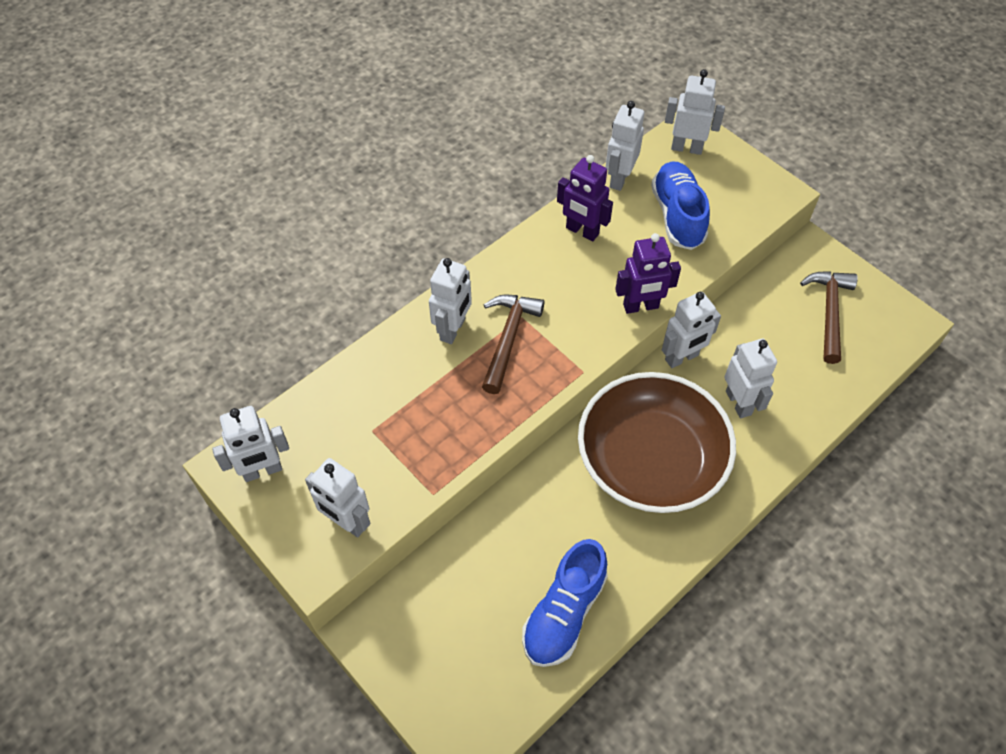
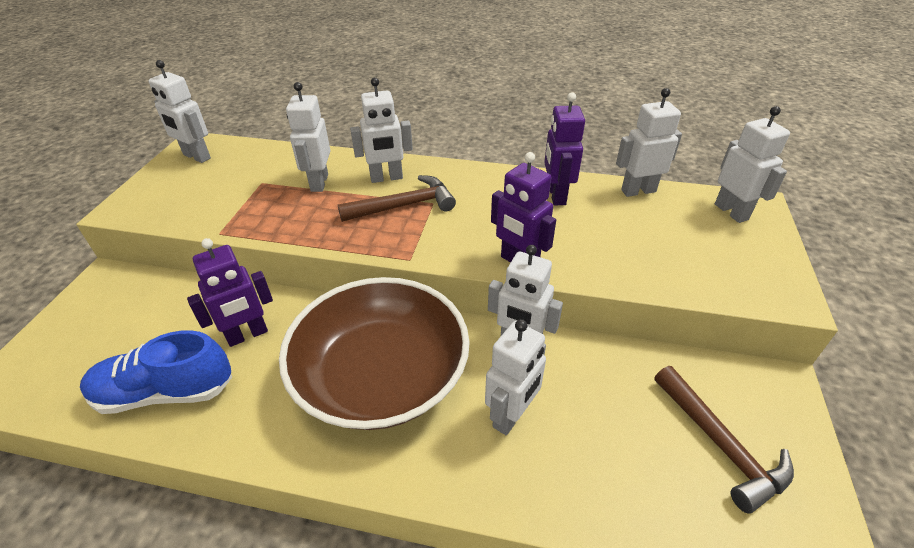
camera: 55 degrees right, 15 degrees down
(347, 522) = (169, 206): white robot -> white robot (319, 183)
(540, 533) = (247, 335): none -> purple robot
(677, 215) = (650, 239): blue shoe -> none
(829, 312) = (720, 445): brown hammer -> brown hammer turned 90 degrees clockwise

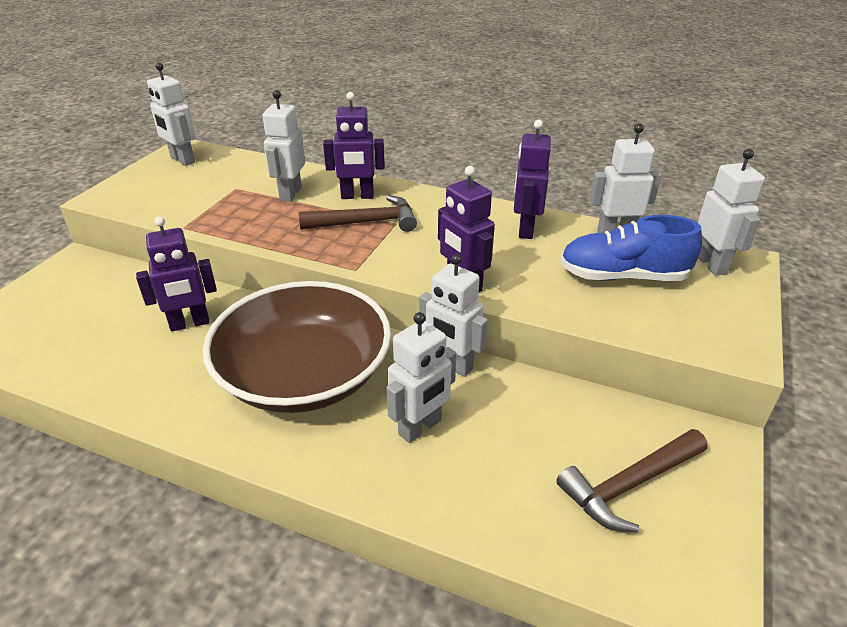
camera: 10 degrees right, 5 degrees down
(165, 392) = (103, 361): blue shoe -> blue shoe (622, 276)
(386, 178) = (357, 196): white robot -> purple robot
(720, 445) = (629, 485): brown hammer -> brown hammer turned 75 degrees clockwise

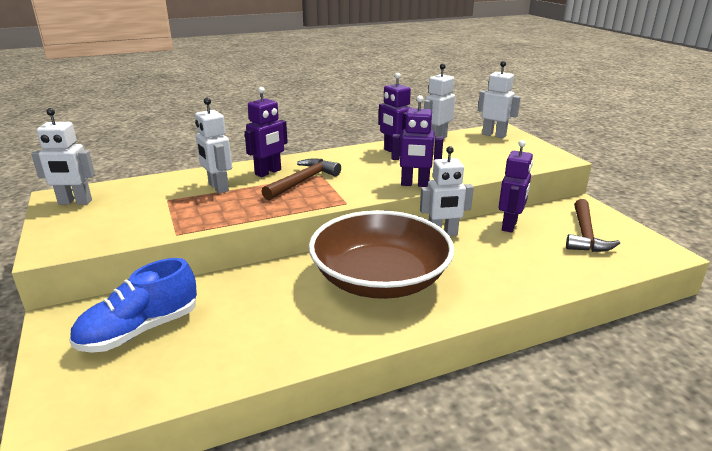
camera: 45 degrees left, 10 degrees down
(190, 324) = (253, 298): purple robot -> purple robot (510, 226)
(420, 427) = (479, 265): white robot -> none
(622, 276) = (472, 152): blue shoe -> blue shoe (140, 330)

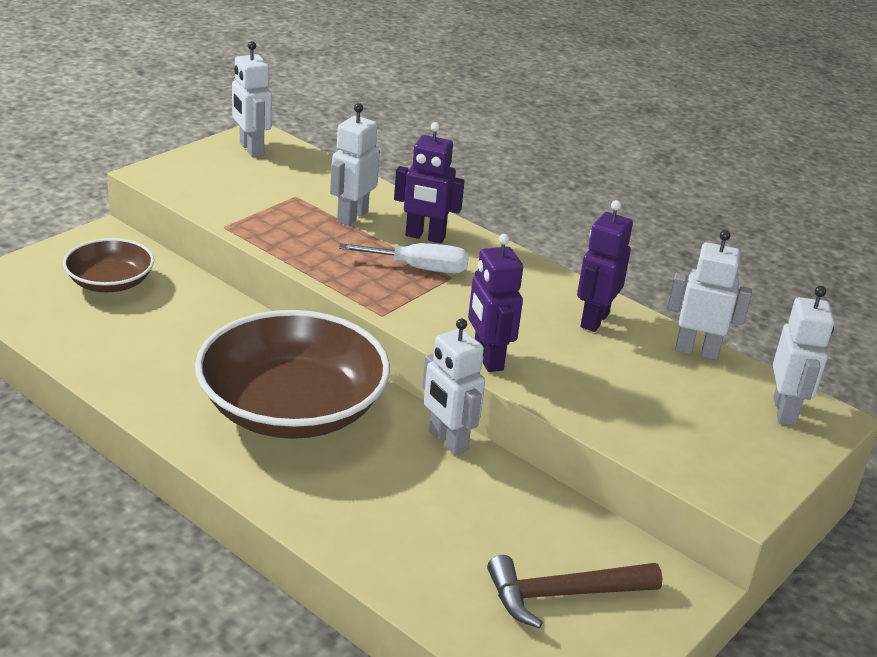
camera: 60 degrees right, 5 degrees up
(140, 330) = (110, 282): blue shoe -> brown bowl
(303, 181) = (419, 268): brown hammer -> white screwdriver
(510, 226) = (528, 505): purple robot -> none

